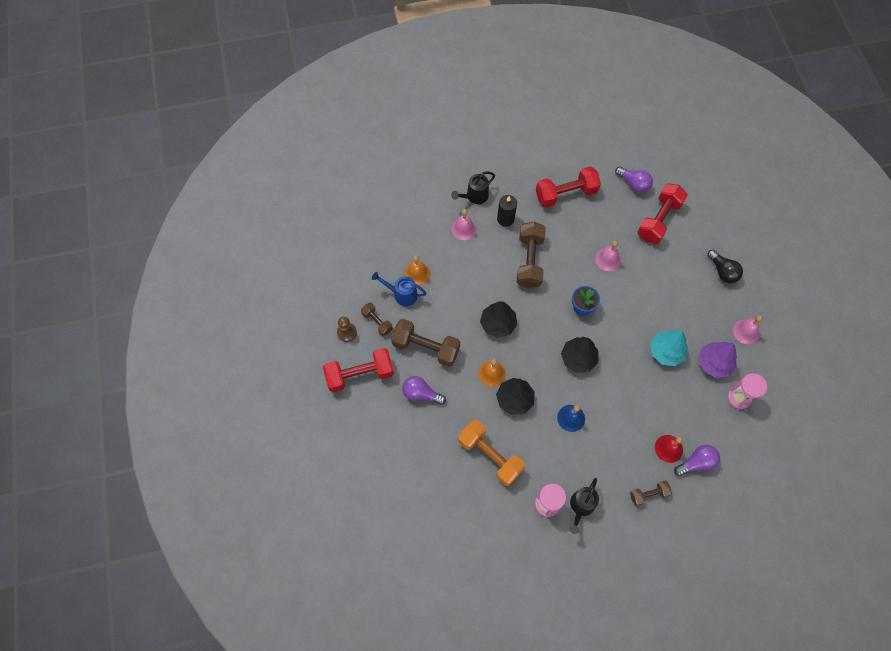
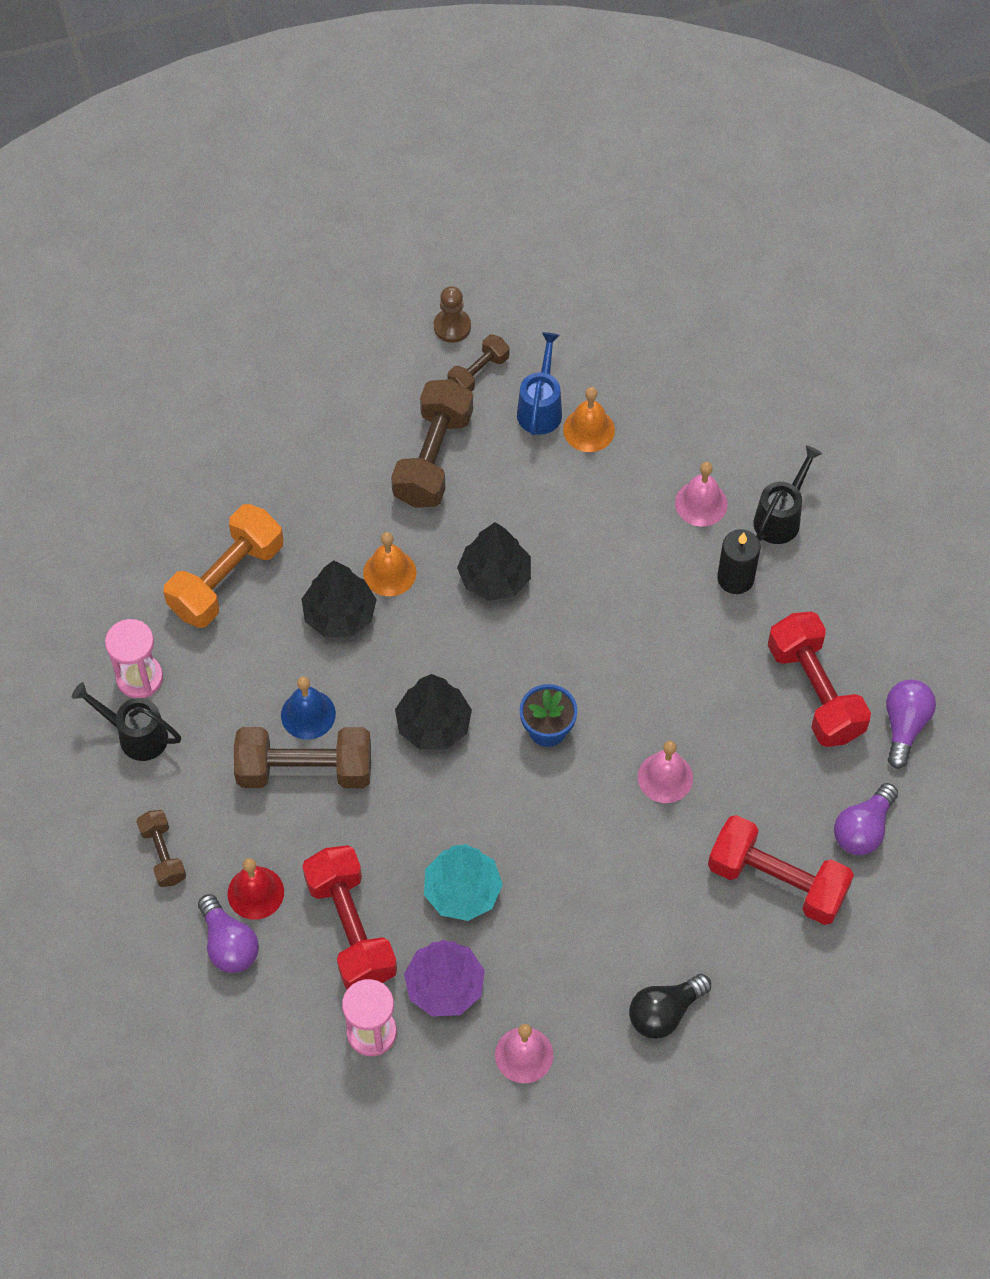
camera: 85 degrees right, 5 degrees down
(360, 374) = (370, 356): red dumbbell -> red dumbbell (351, 928)
(421, 394) = (339, 458): purple light bulb -> purple light bulb (904, 726)
(474, 196) = (781, 517): black watering can -> black watering can turned 75 degrees clockwise
(529, 261) = (642, 627): brown dumbbell -> brown dumbbell (305, 769)

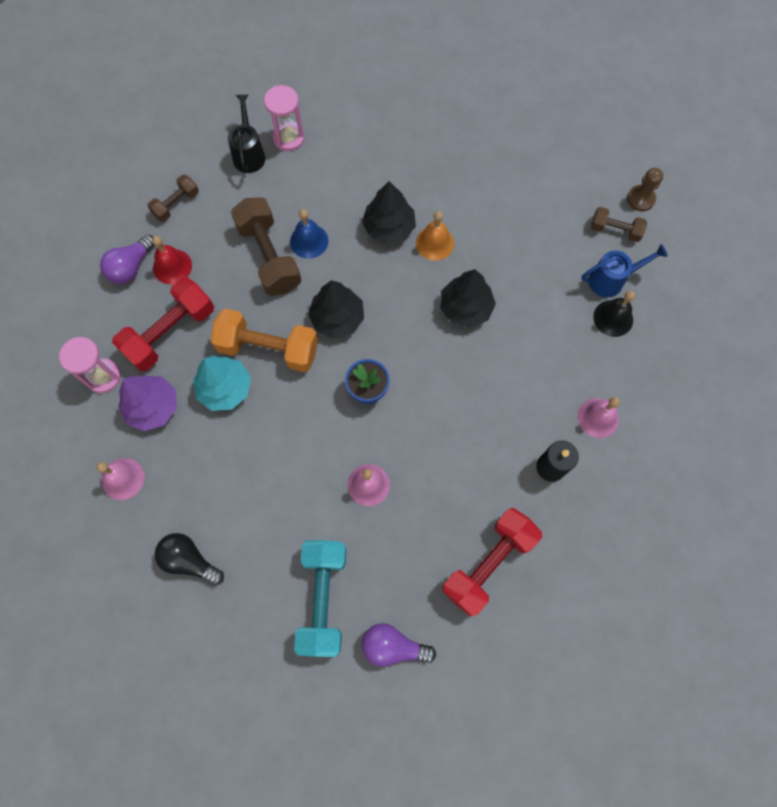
camera: 65 degrees right, 10 degrees up
(226, 579) = (380, 153): orange dumbbell -> orange dumbbell (268, 348)
(433, 458) = (534, 231): brown dumbbell -> none
(589, 430) = (613, 318): orange bell -> black bell
(777, 881) = (323, 598): red dumbbell -> turquoise dumbbell
(781, 517) = (618, 479): black watering can -> none
(904, 726) = (493, 643): purple light bulb -> none

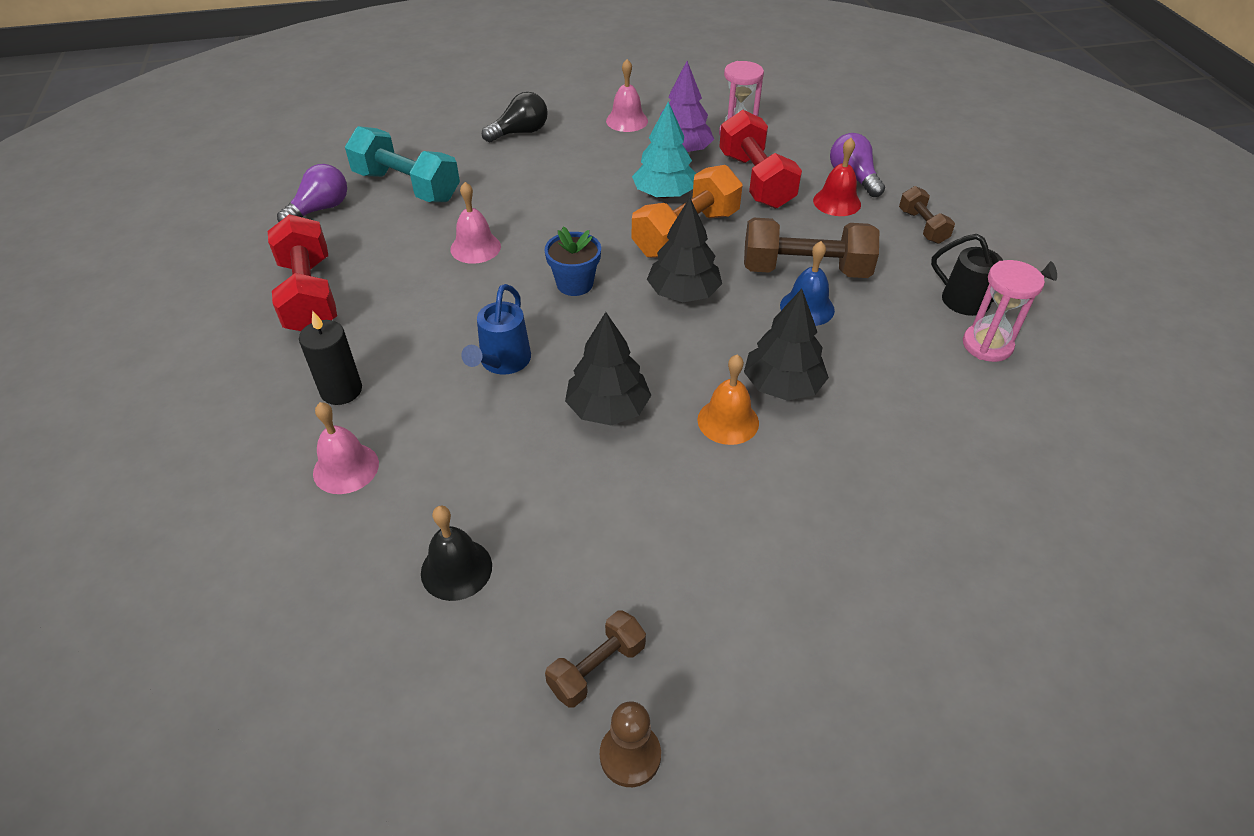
camera: 120 degrees right, 25 degrees down
(612, 280) = (515, 605): blue watering can -> blue watering can (502, 363)

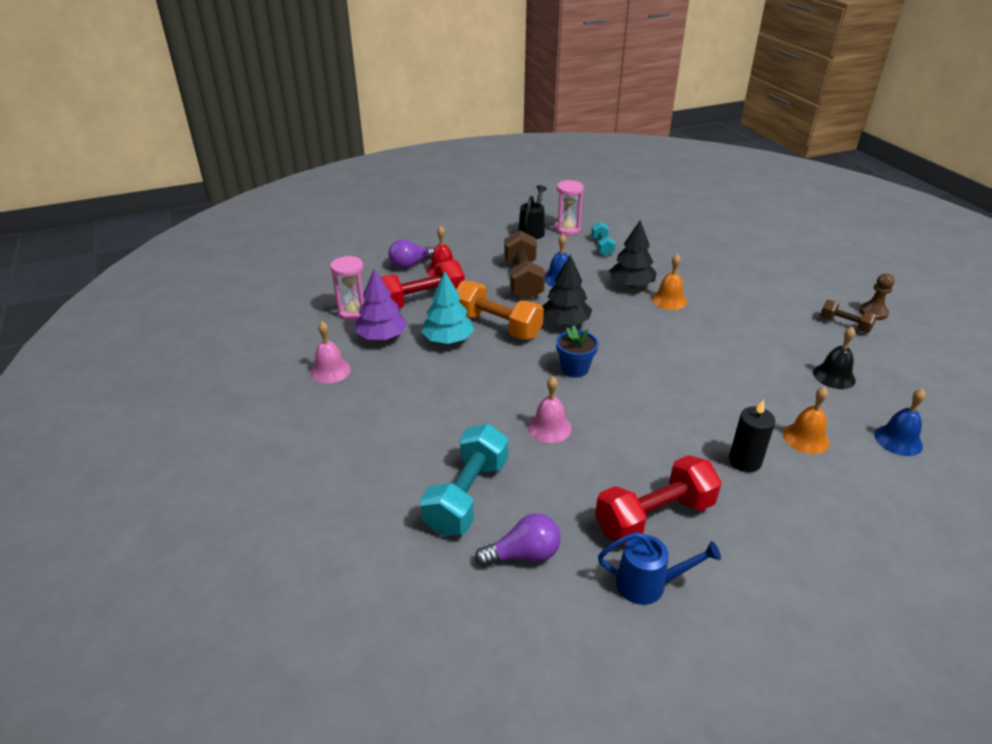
camera: 100 degrees left, 10 degrees down
(284, 581) = (898, 440): none -> blue bell
(320, 209) = (523, 555): purple light bulb -> purple light bulb turned 135 degrees clockwise
(346, 468) = (805, 438): pink bell -> orange bell
(502, 363) = (672, 388): blue watering can -> blue watering can (649, 584)
(520, 132) = (355, 435): black light bulb -> none
(608, 408) = (685, 340): black tree -> none
(921, 377) = (602, 247): none -> turquoise dumbbell
(922, 226) = (463, 243): brown dumbbell -> none

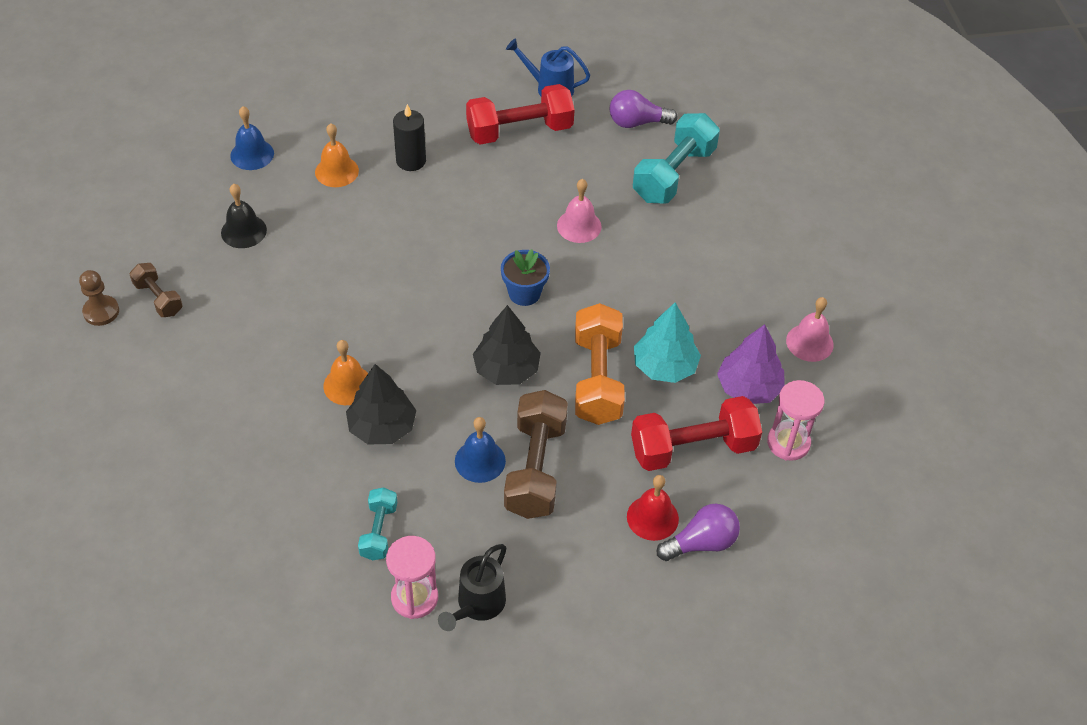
camera: 170 degrees left, 15 degrees up
(497, 326) = (597, 379): orange dumbbell -> orange dumbbell turned 45 degrees clockwise

